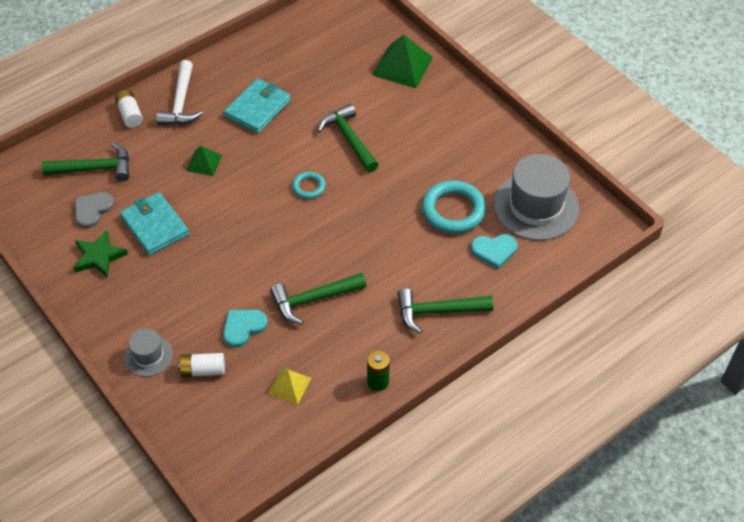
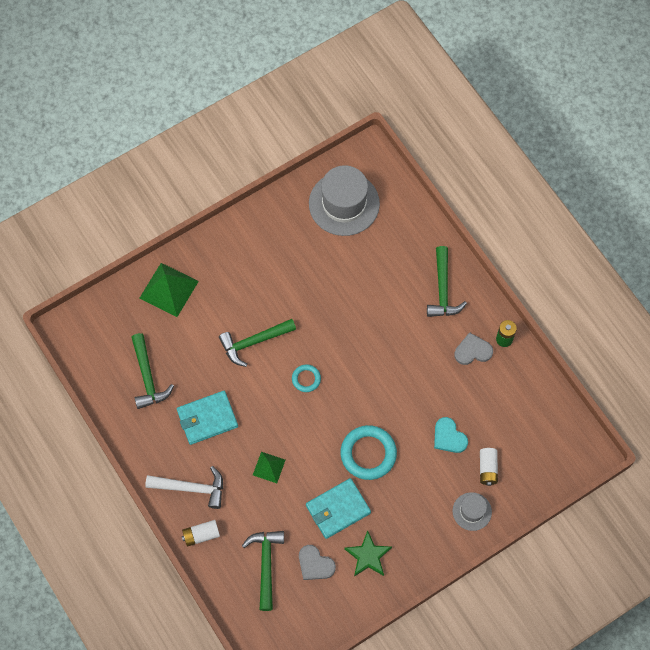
camera: 85 degrees left, 15 degrees up
(258, 108) = (207, 418): turquoise wallet -> turquoise wallet turned 60 degrees counterclockwise
(289, 385) = (505, 403): yellow pyramid -> none
(313, 299) = (425, 382): green hammer -> green hammer (148, 377)
(358, 347) = (473, 351): none -> grey heart
(453, 210) = (342, 266): turquoise ring -> turquoise ring (368, 454)
(494, 250) = (386, 241): turquoise heart -> none

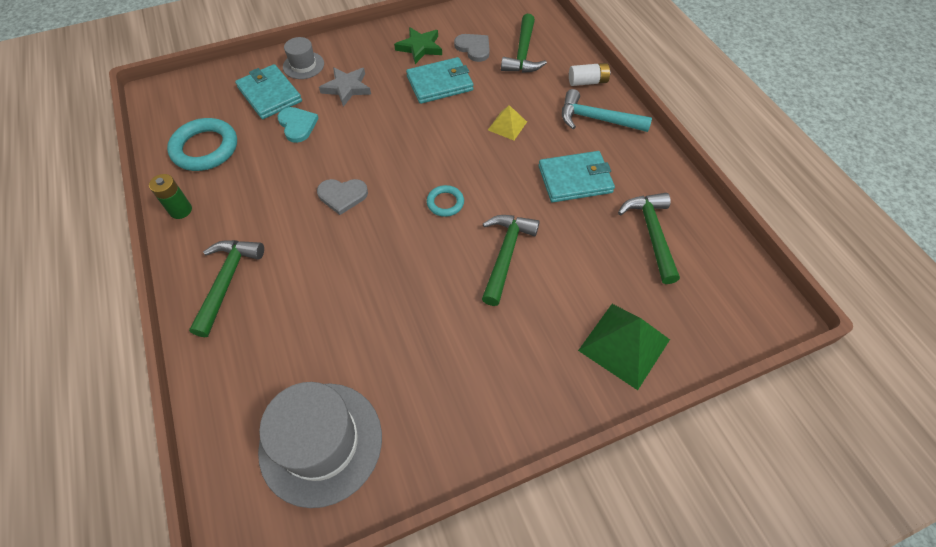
camera: 170 degrees left, 10 degrees down
(191, 488) = (596, 119): white hammer -> turquoise hammer
(253, 342) = (506, 254): green hammer -> green hammer turned 60 degrees counterclockwise
(269, 467) = (507, 125): green pyramid -> yellow pyramid
(368, 454) = (393, 123): turquoise ring -> turquoise ring (205, 148)
(421, 488) = (347, 88): none -> grey star
(473, 351) = (226, 203): grey heart -> grey heart (342, 196)
(488, 469) = (270, 94): white battery -> turquoise wallet

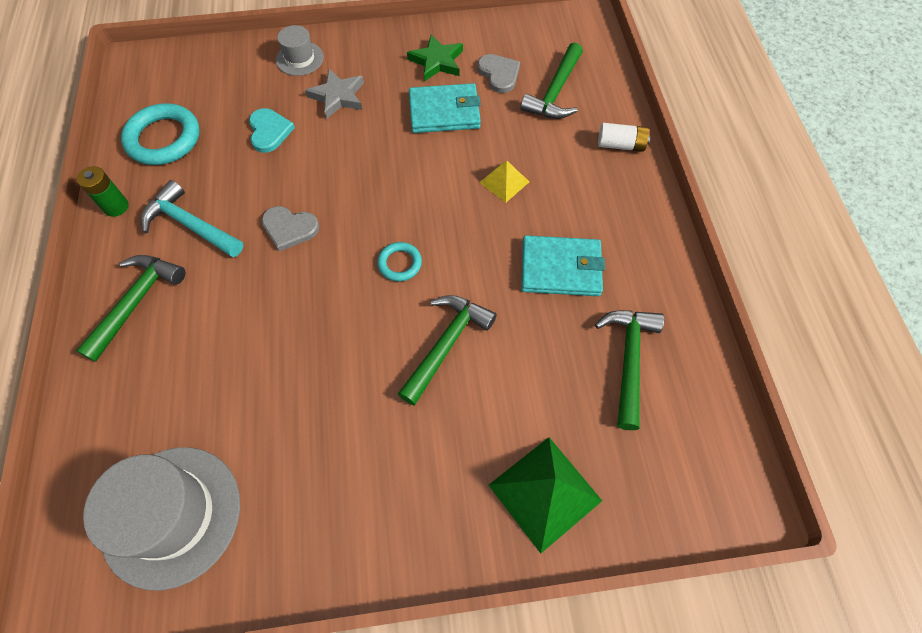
camera: 15 degrees right, 5 degrees up
(270, 94) = (252, 87): turquoise wallet -> none
(596, 119) = (614, 196): turquoise hammer -> turquoise hammer (190, 225)

